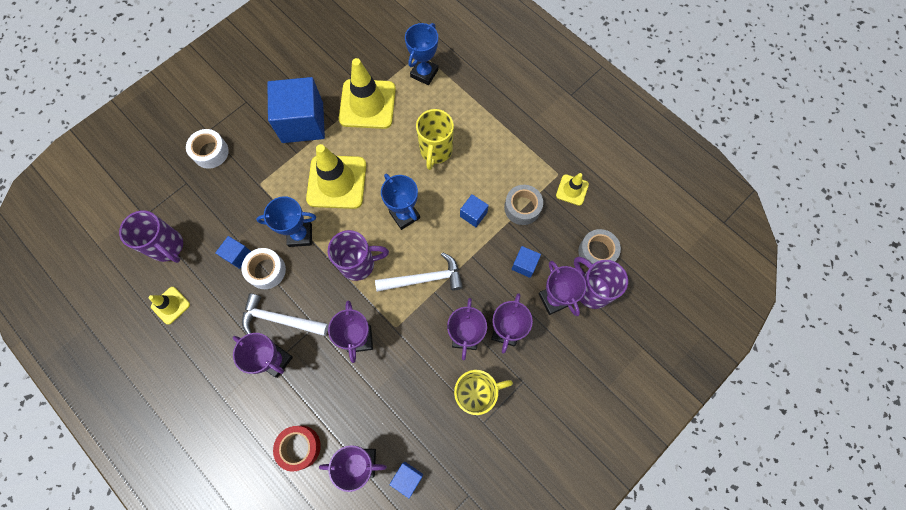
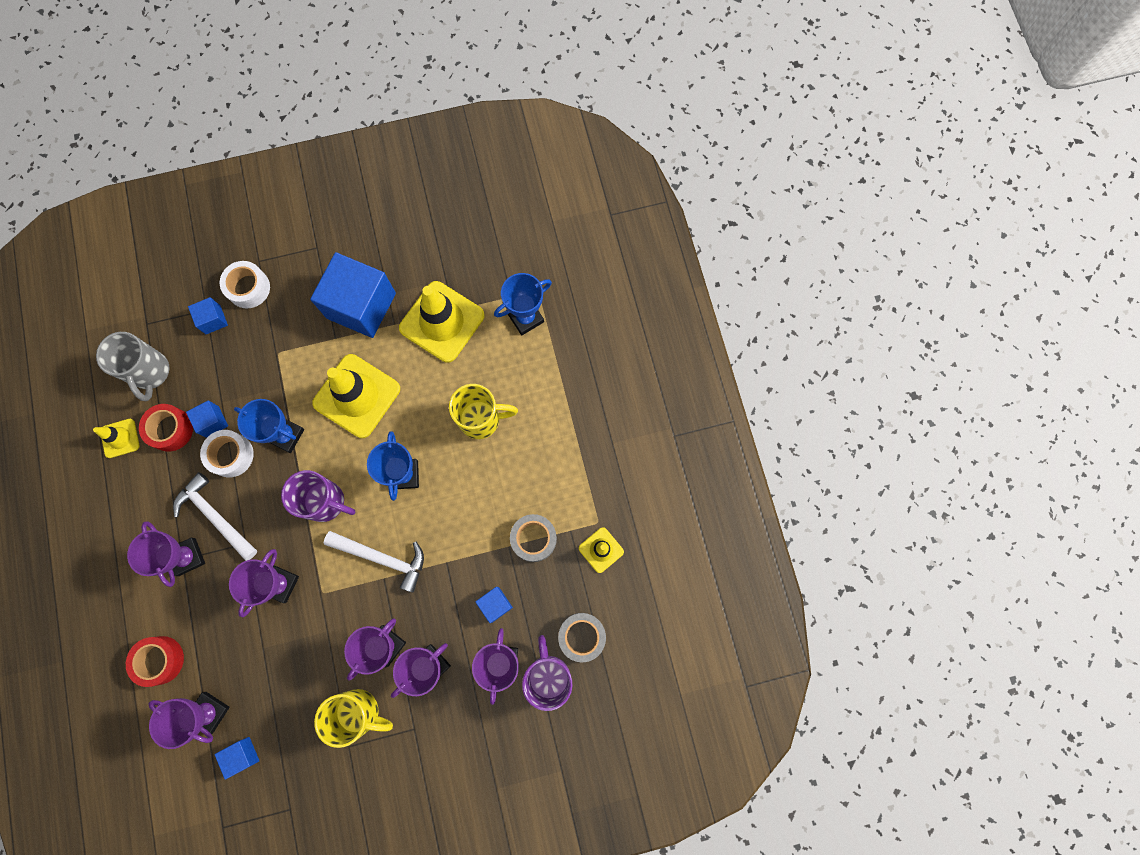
camera: 30 degrees right, 5 degrees up
(168, 247) = (151, 372): purple mug -> grey mug
(208, 278) = (171, 429): none -> red tape
(435, 151) = (481, 419): yellow mug -> yellow mug turned 135 degrees counterclockwise
(473, 214) = (477, 516): blue cube -> blue cube (213, 320)

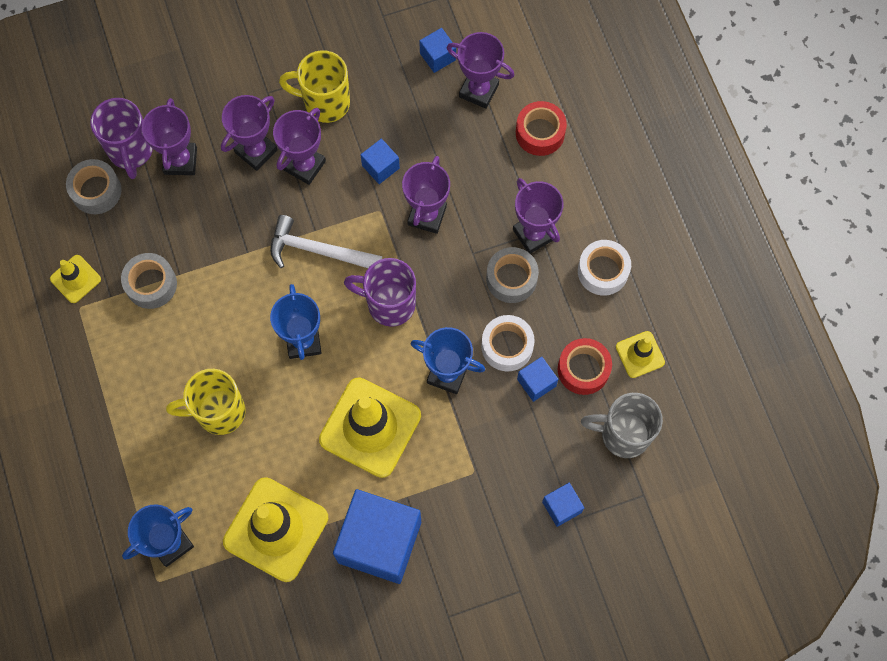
camera: 175 degrees right, 5 degrees down
(151, 372) = (623, 434): grey mug -> grey mug turned 60 degrees counterclockwise
(215, 516) = (511, 278): white hammer -> grey tape
(248, 288) = (525, 553): white tape -> white tape (603, 271)
(495, 604) = (190, 214): blue cube -> blue cube (380, 167)

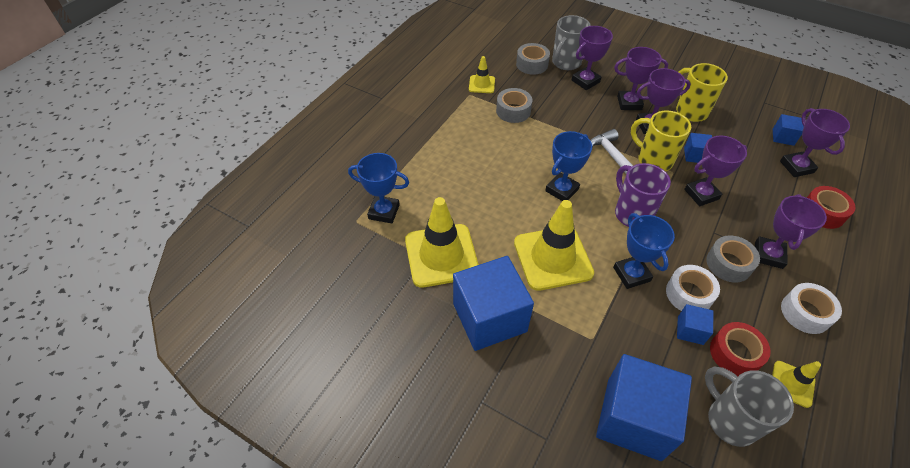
camera: 50 degrees right, 20 degrees down
(131, 151) = (565, 63): purple mug -> grey mug
(218, 412) = (480, 181): yellow mug -> yellow mug (653, 160)
(561, 507) = (633, 418): blue cube -> blue cube, size x2.25

